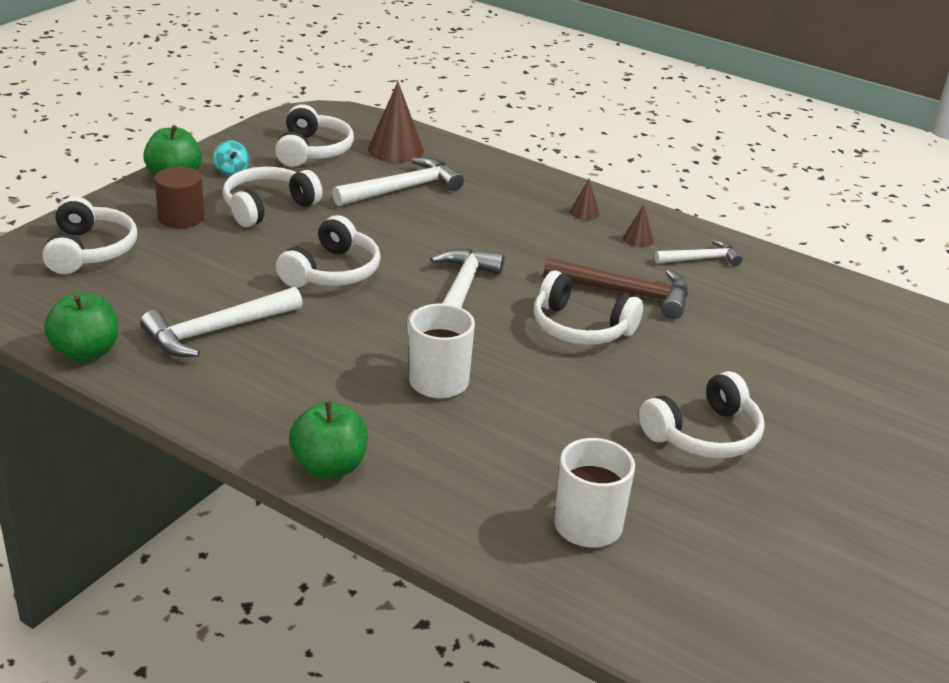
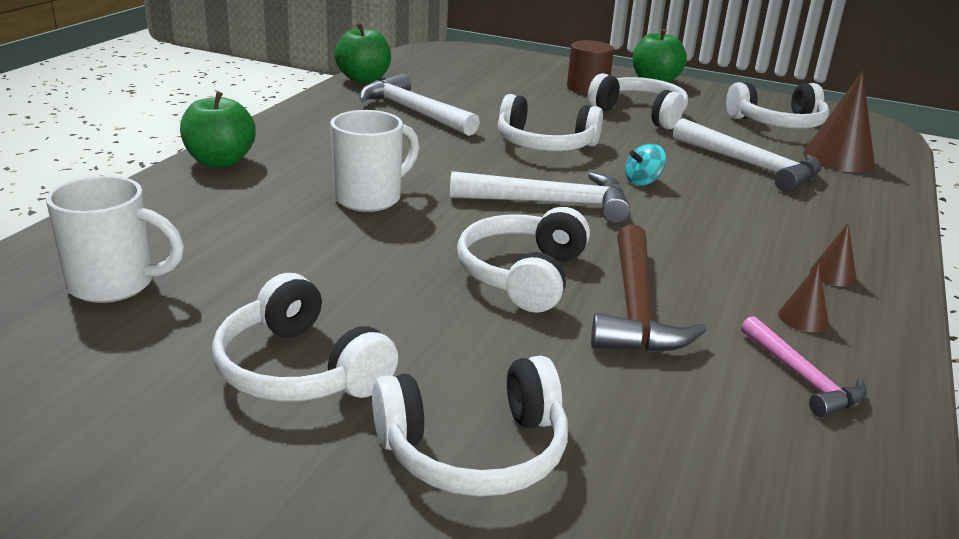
camera: 80 degrees right, 5 degrees down
(90, 251) = (507, 68): white headphones -> white headphones (475, 451)
(231, 171) = (691, 98): turquoise spinning top -> turquoise spinning top (643, 181)
(701, 259) = (801, 377): white hammer -> pink hammer

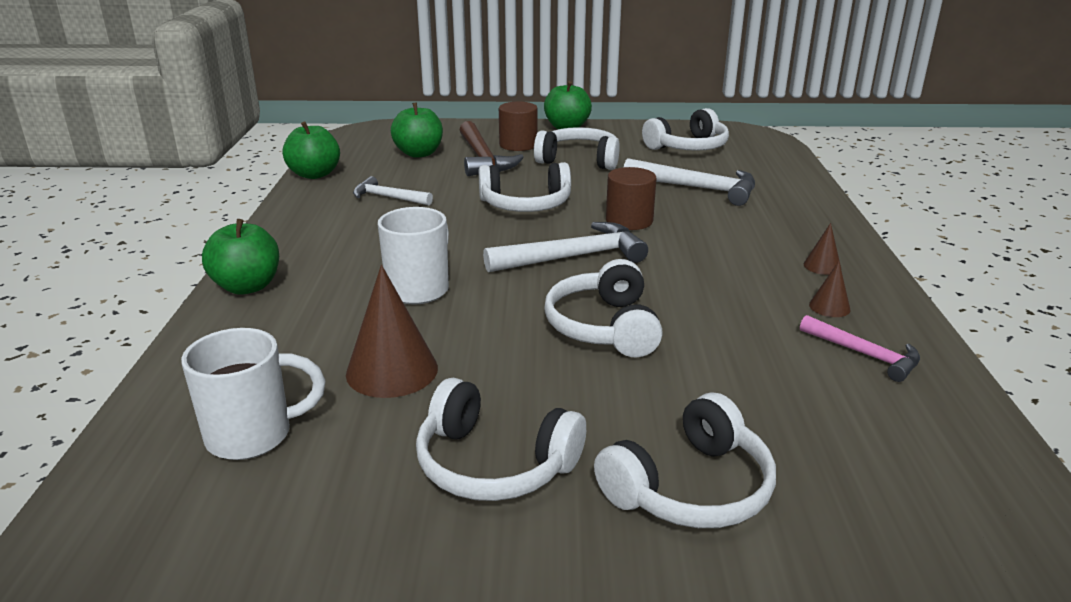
camera: 20 degrees left, 0 degrees up
(414, 112) = (388, 197): white hammer -> white hammer, size x0.61
(479, 78) = (419, 153): none -> green apple
(635, 307) = (709, 331): brown hammer -> brown hammer (482, 158)
(643, 181) = (629, 221): turquoise spinning top -> brown cylinder
(838, 158) = (753, 168): brown cone -> brown cone (392, 370)

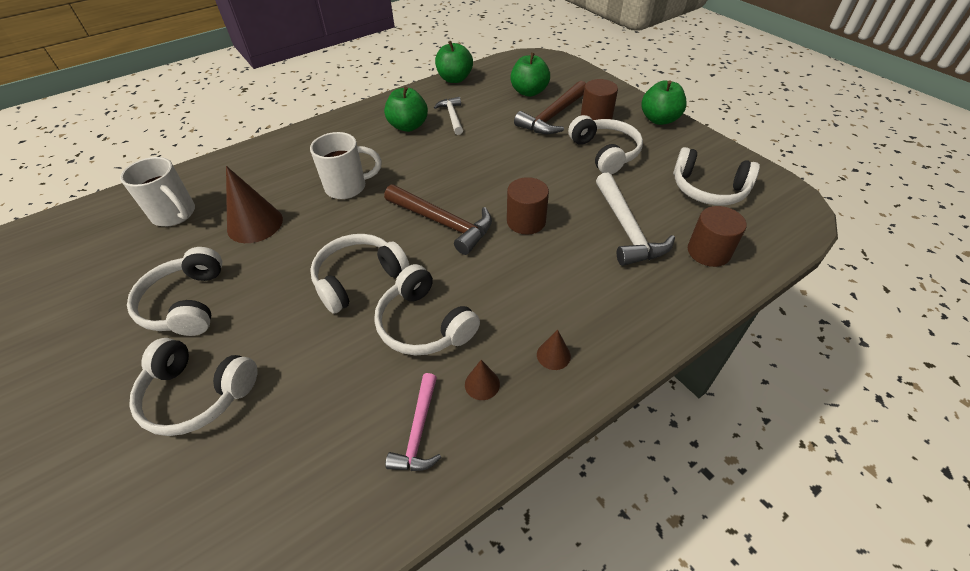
camera: 55 degrees right, 20 degrees up
(247, 287) = (306, 136): green apple -> green apple (408, 126)
(526, 205) = (500, 167): white headphones -> white headphones (424, 324)
(573, 257) = (442, 223): white hammer -> brown hammer
(763, 173) = (708, 252): none -> brown cylinder

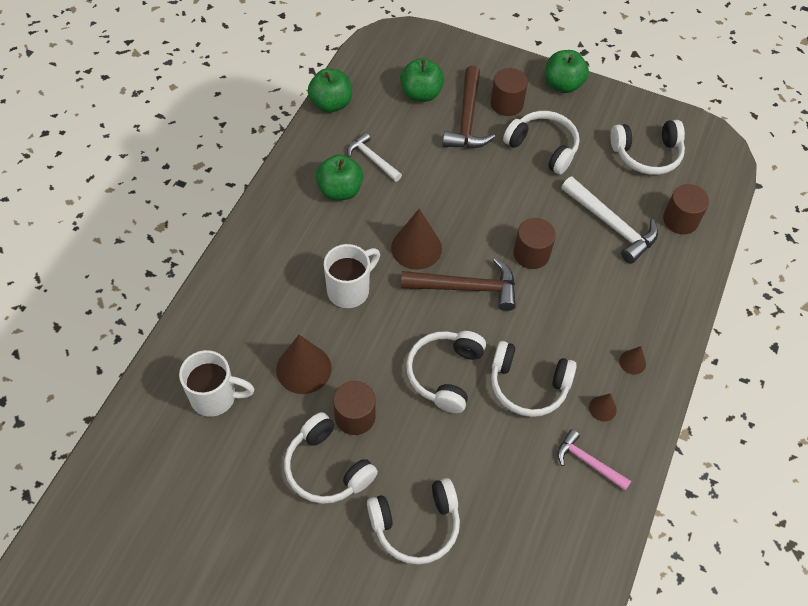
camera: 35 degrees left, 10 degrees up
(252, 275) = (355, 416): none -> brown cylinder
(418, 431) = (588, 462): pink hammer -> pink hammer turned 150 degrees clockwise
(429, 180) = (416, 248): none -> brown cone

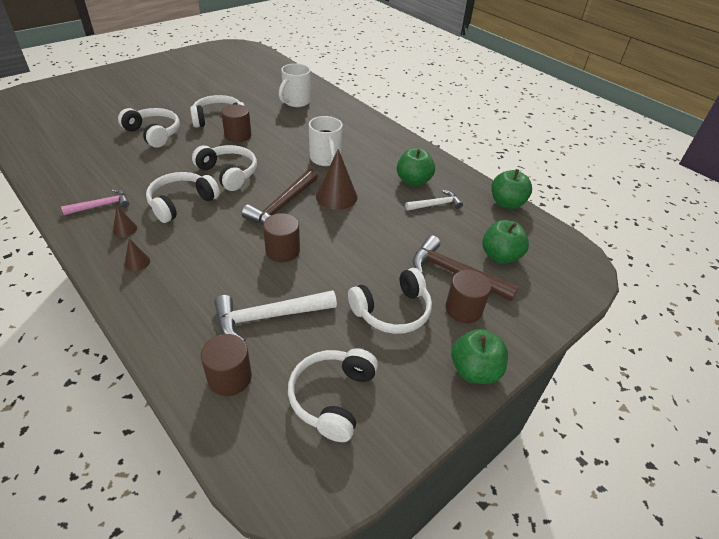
camera: 115 degrees right, 15 degrees down
(303, 369) = (285, 129): brown cone -> none
(416, 525) = (154, 133): white headphones -> white headphones turned 120 degrees clockwise

